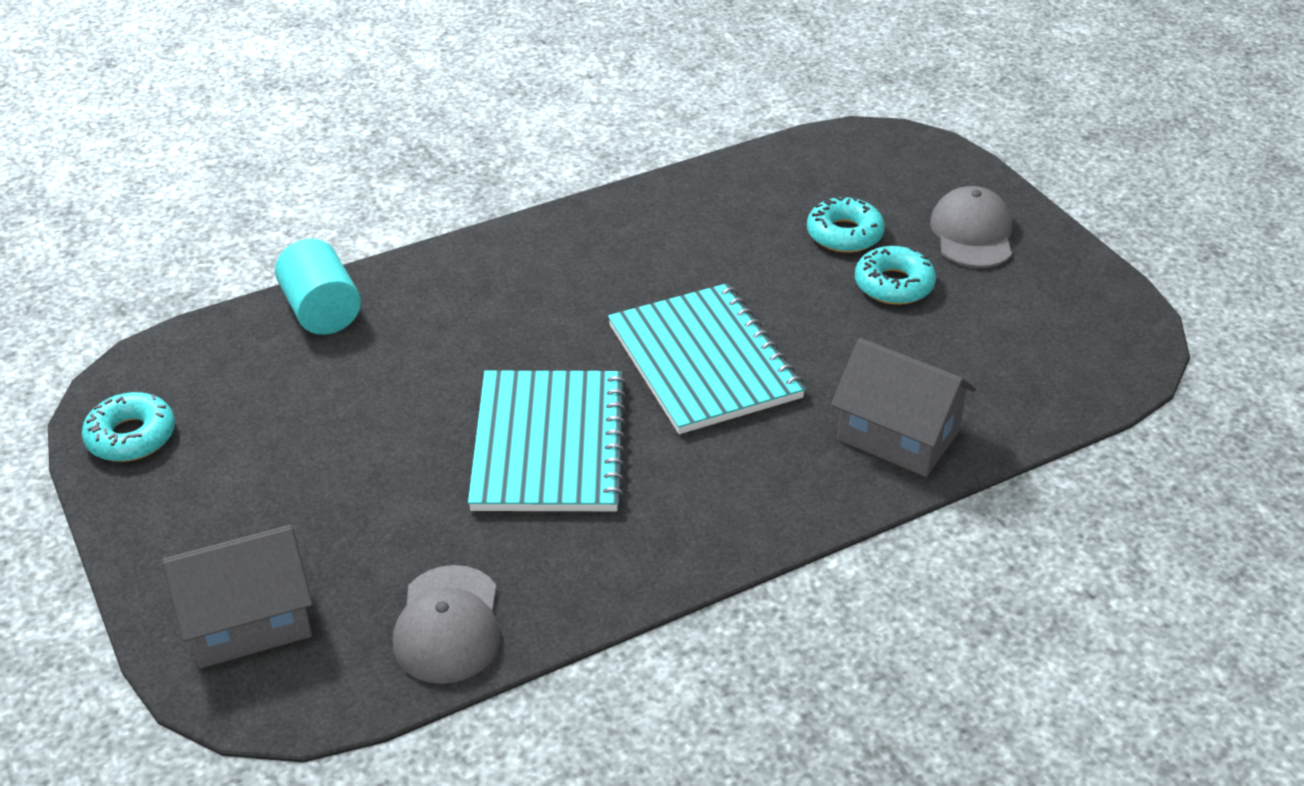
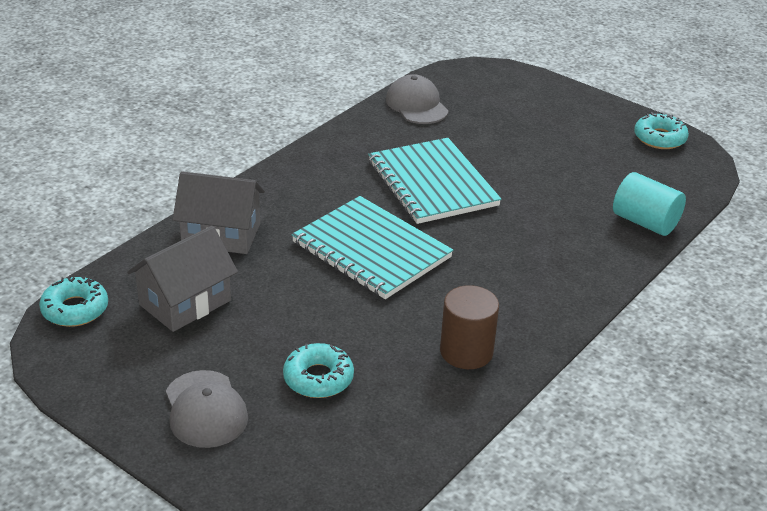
camera: 155 degrees right, 5 degrees down
(248, 621) = (508, 89): grey house -> grey house (185, 302)
(673, 222) = (466, 352): none -> brown cylinder
(893, 285) = (259, 341): turquoise donut -> turquoise donut (75, 309)

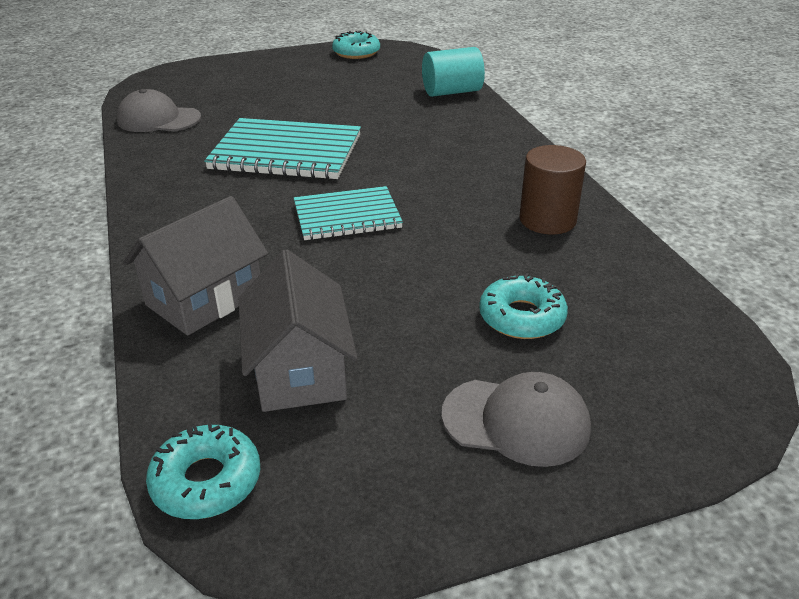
camera: 55 degrees left, 0 degrees up
(371, 250) = (347, 216): turquoise notebook -> turquoise notebook, size x0.64

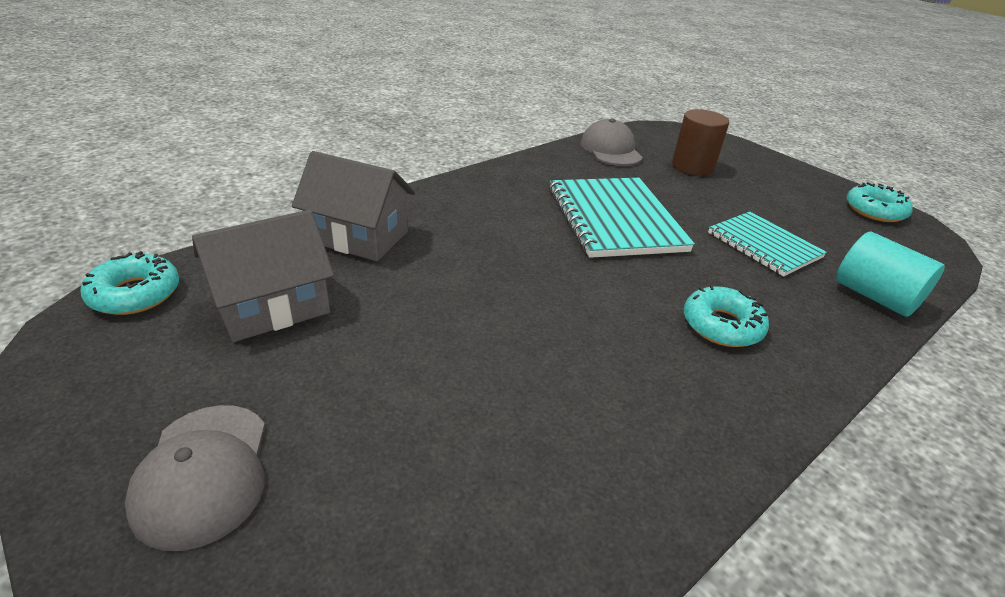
camera: 65 degrees right, 0 degrees up
(347, 216) = (527, 279): turquoise notebook -> turquoise notebook (763, 245)
(522, 317) = (396, 448): turquoise donut -> turquoise donut (722, 325)
(547, 220) = (628, 442): brown cylinder -> brown cylinder (692, 166)

